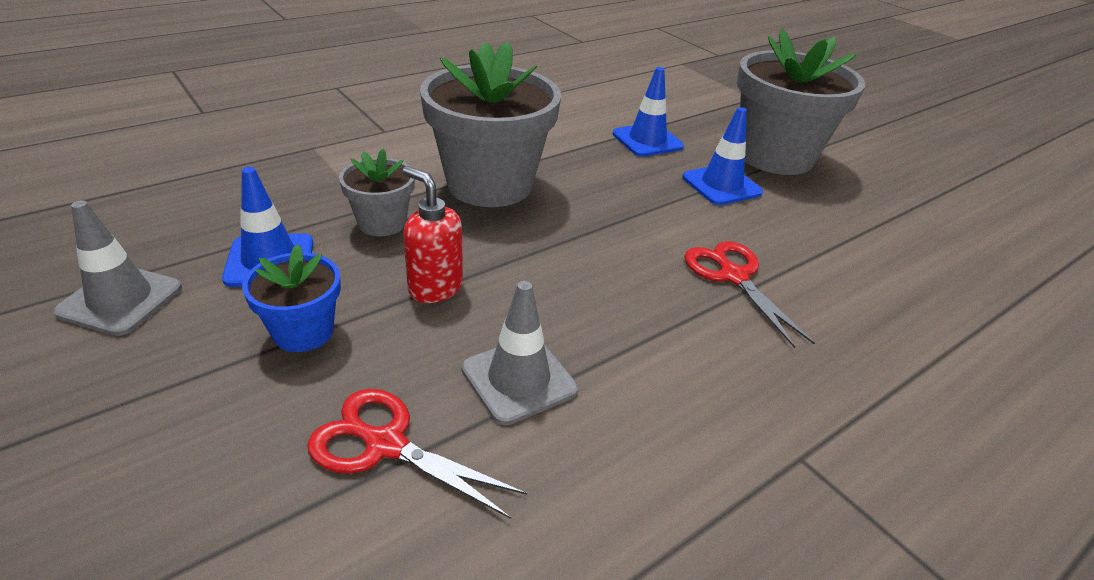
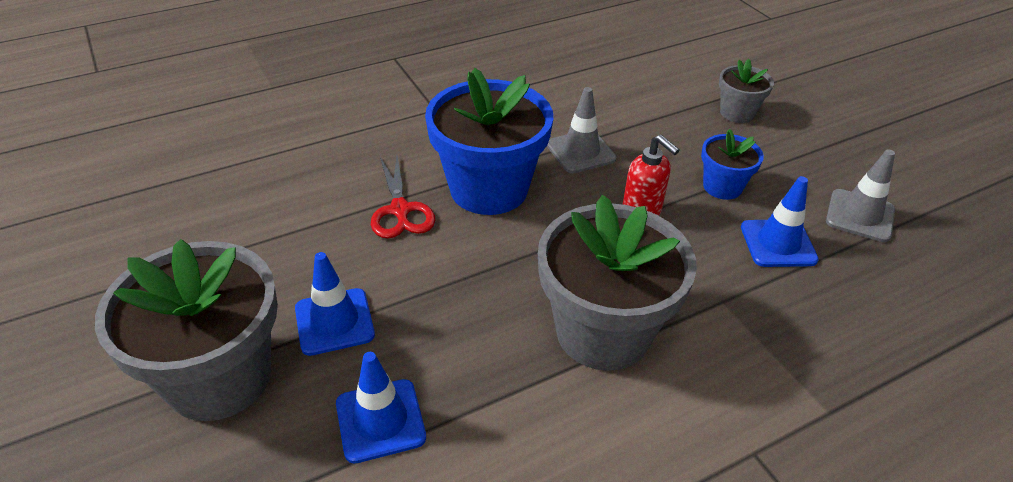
camera: 170 degrees left, 5 degrees up
(382, 223) = (702, 280): grey flower pot -> grey flower pot (737, 113)
(385, 444) = (651, 128): red scissors -> none
(640, 309) = (489, 189): none -> blue flower pot

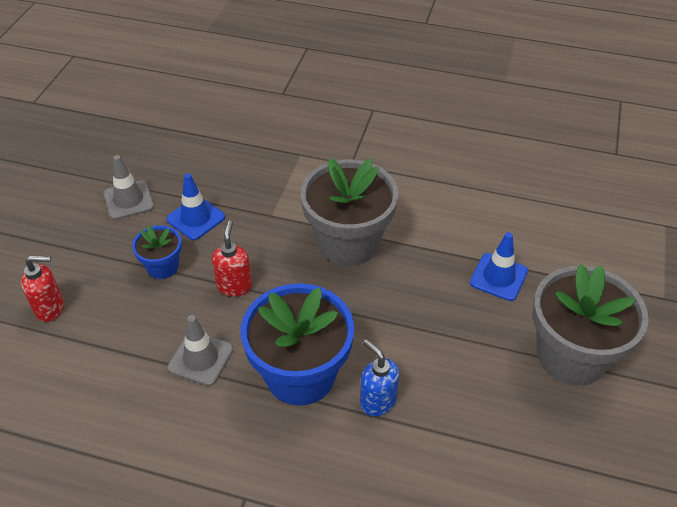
camera: 135 degrees left, 5 degrees up
(334, 321) = (485, 345): blue traffic cone -> none
(400, 210) = (377, 401): red scissors -> blue soap dispenser
(737, 113) = (50, 308): grey flower pot -> red soap dispenser

